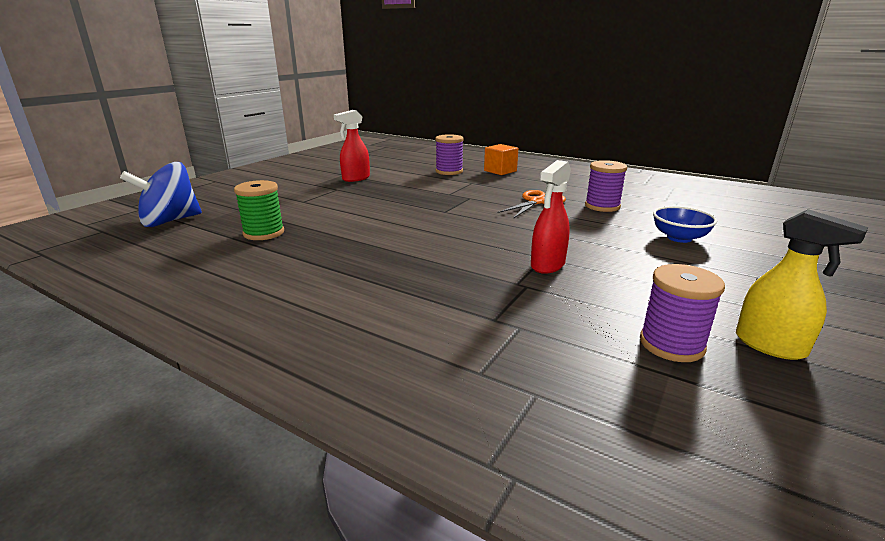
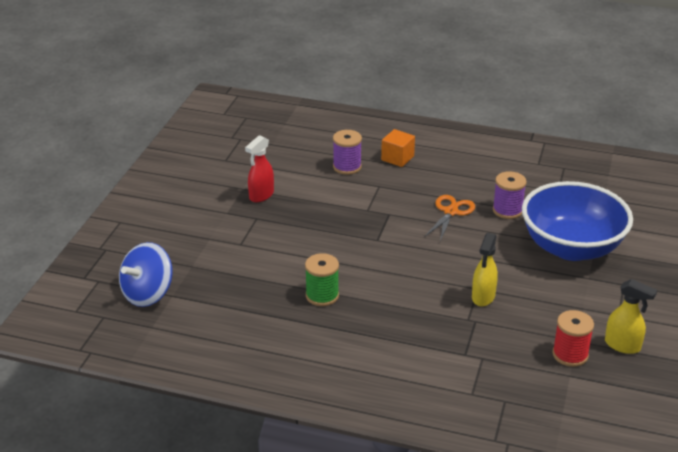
camera: 15 degrees left, 10 degrees up
(264, 233) = (245, 296): green spool -> green spool (322, 296)
(547, 265) = (483, 297): red spray bottle -> yellow spray bottle
(671, 344) = (570, 354): purple spool -> red spool
(679, 238) = (571, 247): blue bowl -> blue bowl, size x2.37

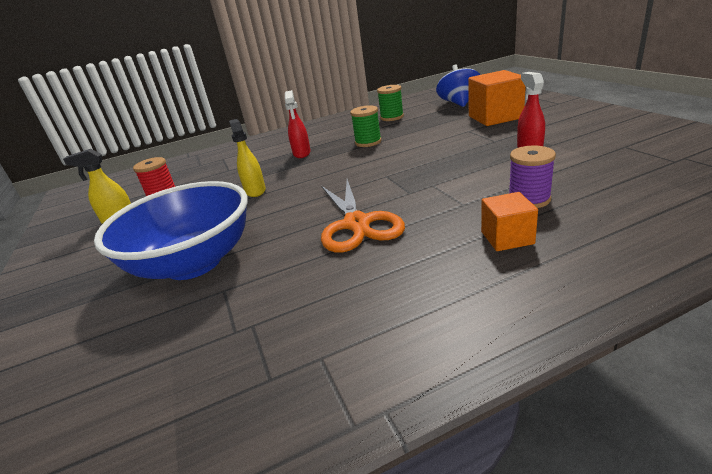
camera: 145 degrees right, 5 degrees down
(189, 244) = (495, 117): none -> orange cube
(233, 326) = (392, 117): none -> green spool
(393, 328) = (302, 153): none -> red spray bottle
(451, 212) = (357, 224): orange scissors -> orange scissors, size x1.55
(507, 210) = (298, 259): purple spool -> none

